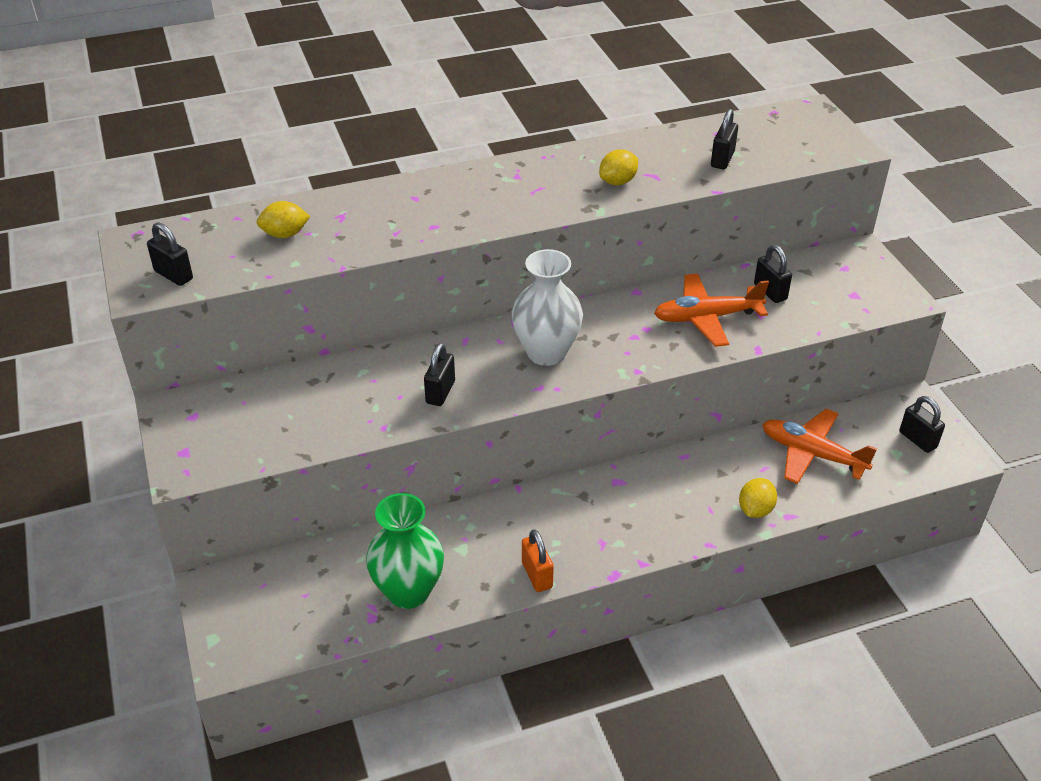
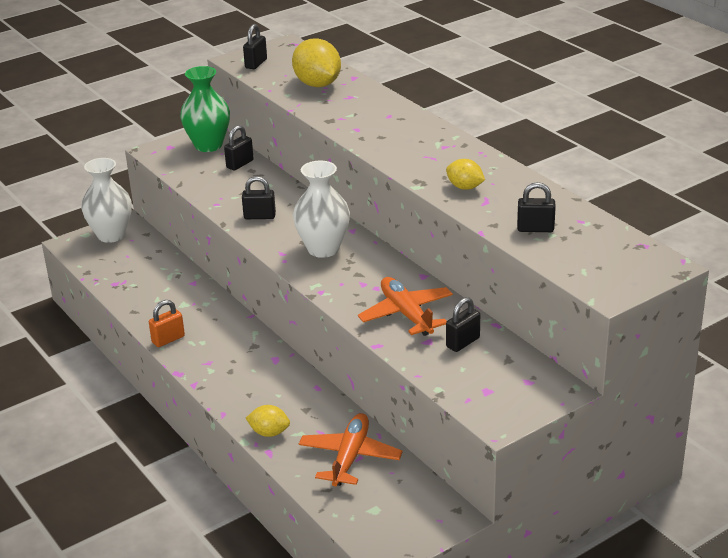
camera: 75 degrees right, 10 degrees down
(235, 607) = (111, 235): none -> white vase
(285, 234) = (317, 84): yellow lemon -> yellow lemon, size x1.79
(408, 591) = (140, 292): green vase -> green vase (208, 145)
(917, 440) = (398, 522): black padlock -> black padlock (240, 164)

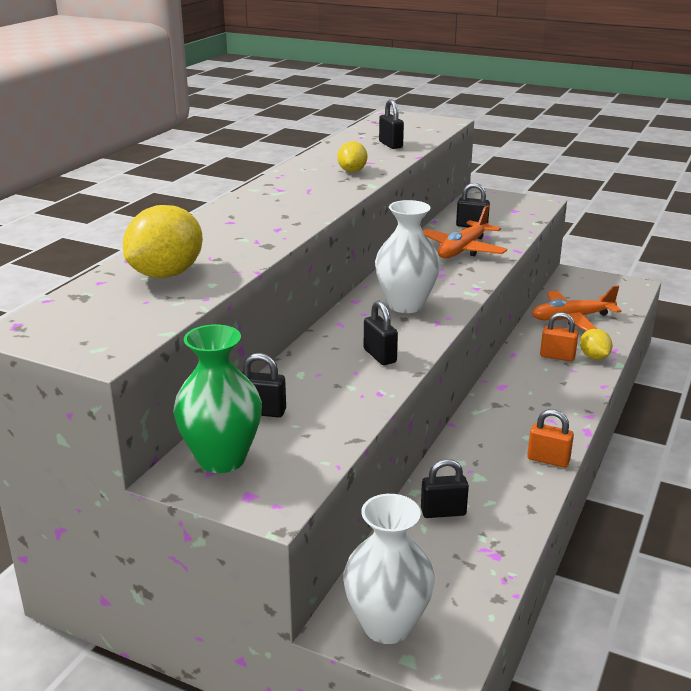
camera: 120 degrees left, 5 degrees down
(256, 64) = (115, 332): black padlock -> black padlock (443, 512)
(290, 411) = (557, 356): none -> orange padlock

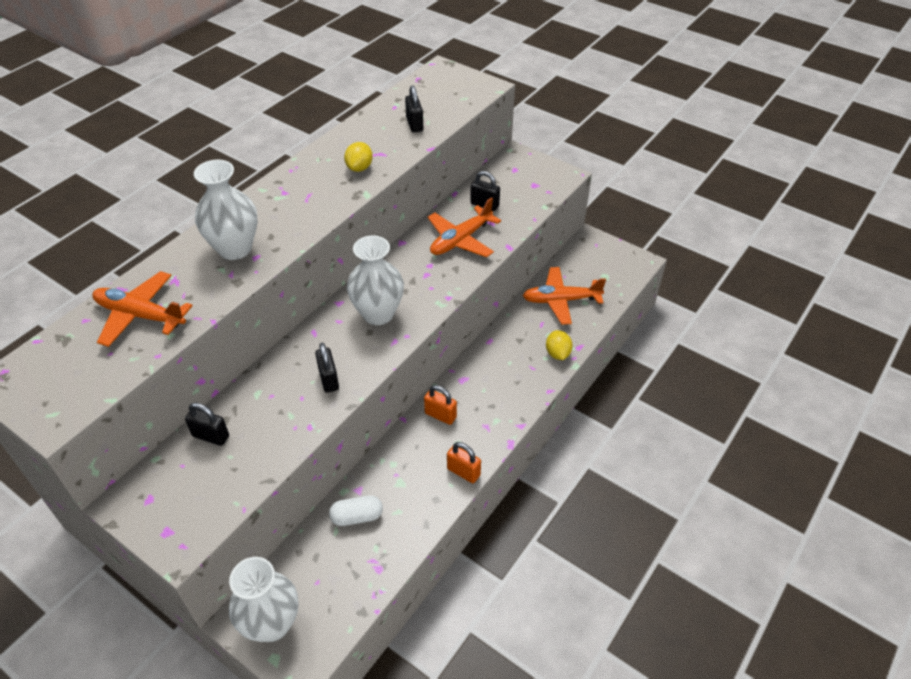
camera: 10 degrees right, 20 degrees up
(167, 274) = (140, 315): yellow lemon -> orange plane
(221, 459) = (161, 487): green vase -> none
(250, 225) = (235, 249): none -> white vase
(443, 512) = (357, 517): black padlock -> white capsule
(557, 356) = (526, 348): orange padlock -> orange padlock (440, 415)

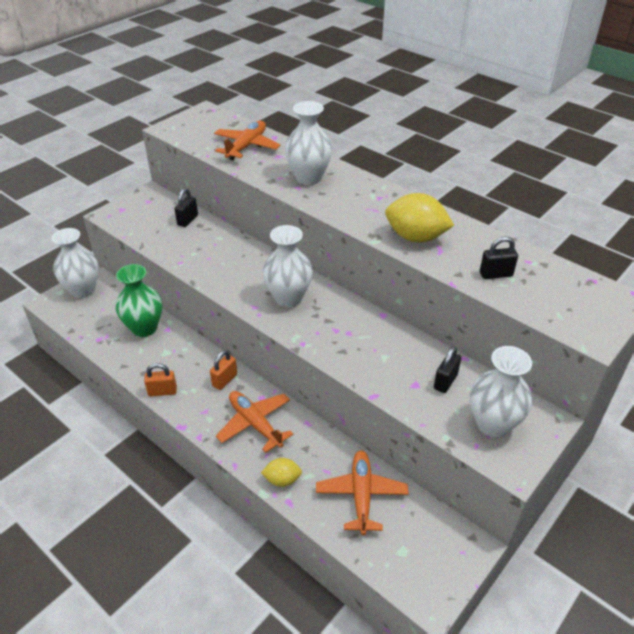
camera: 95 degrees right, 5 degrees down
(329, 379) = (222, 271): black padlock -> none
(357, 517) = (144, 328): white capsule -> green vase
(359, 168) = (415, 237): yellow lemon -> yellow lemon, size x1.79
(460, 240) = (385, 357): orange plane -> orange plane (255, 424)
(463, 472) = (162, 391): orange padlock -> orange padlock turned 45 degrees clockwise
(525, 182) = (492, 424): none -> white vase

